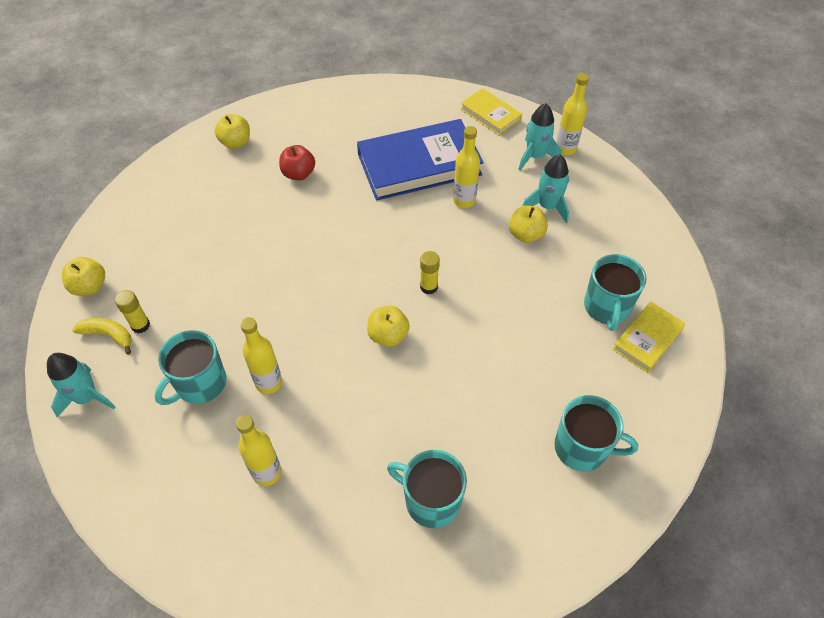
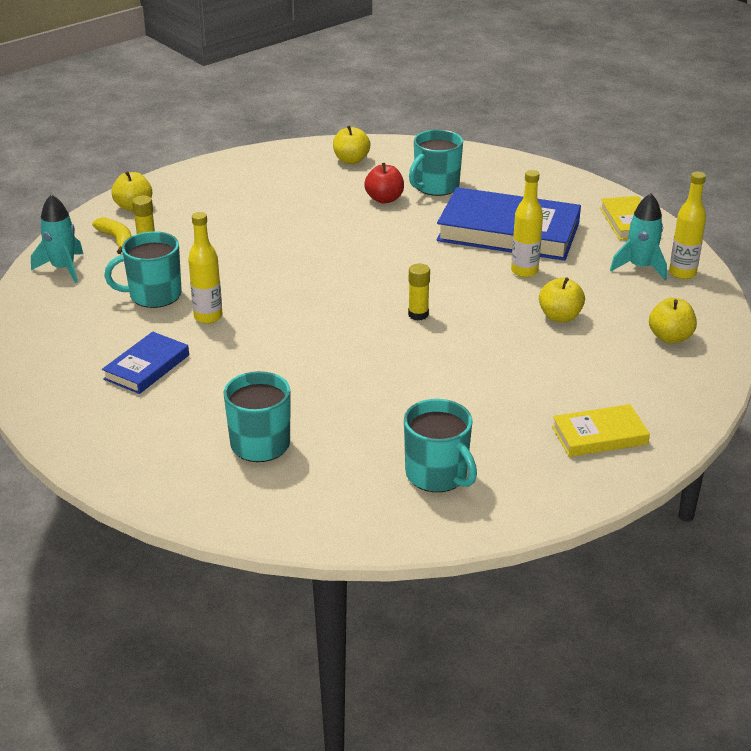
camera: 35 degrees right, 20 degrees down
(267, 473) = (147, 367): yellow bottle -> blue book
(388, 335) = (343, 330): yellow apple -> yellow apple (670, 337)
(547, 206) = (608, 306): turquoise rocket -> none
(606, 307) = (583, 397): turquoise mug -> turquoise mug (435, 186)

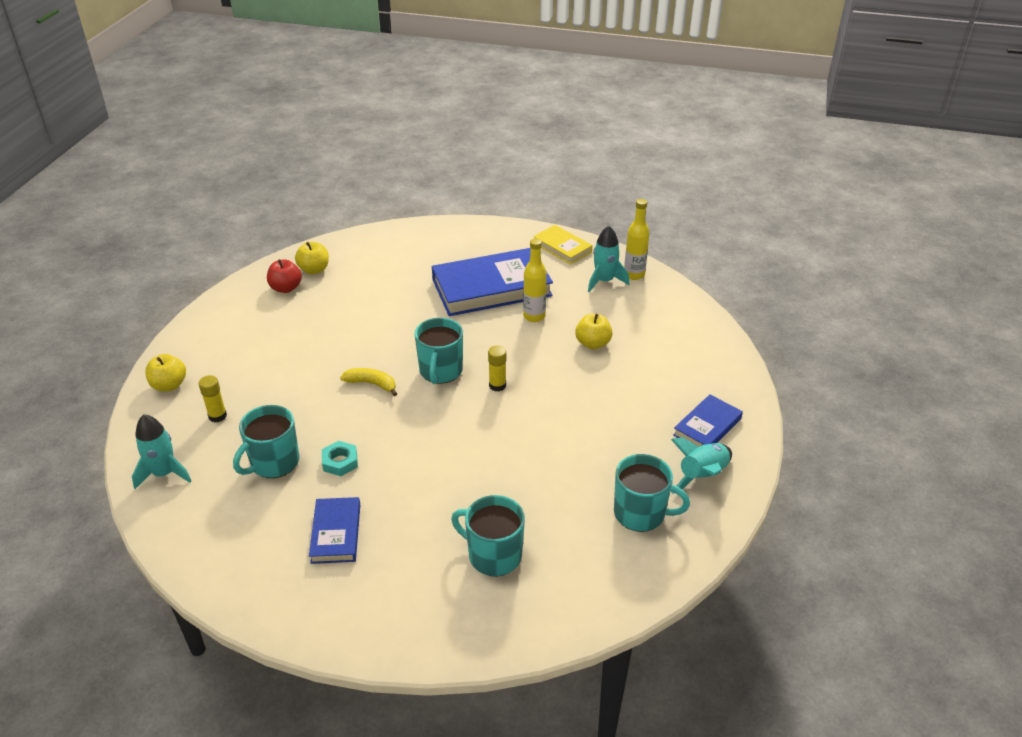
camera: 35 degrees left, 5 degrees up
(117, 240) = (186, 424): yellow banana -> yellow banana (372, 384)
(208, 317) = (340, 462): yellow bottle -> turquoise nut
(384, 199) = (374, 295): red apple -> red apple (286, 288)
(435, 186) = (402, 269): turquoise mug -> turquoise mug (440, 371)
(541, 473) = (702, 476): none -> turquoise rocket
(599, 435) = (707, 427): yellow book -> blue book
(670, 337) = (674, 329): yellow apple -> none

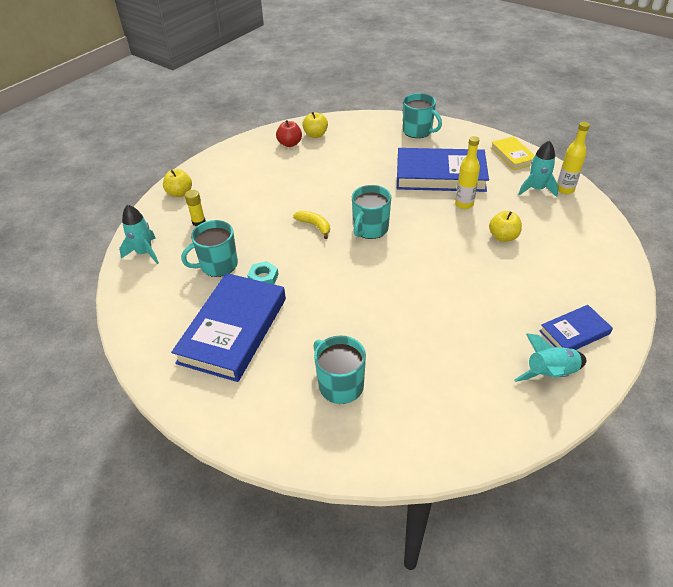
camera: 25 degrees right, 5 degrees up
(336, 533) = (233, 330): blue book -> blue book, size x1.94
(497, 385) = (408, 251): yellow glue stick -> none
(640, 513) = (479, 389): turquoise mug -> turquoise mug (418, 131)

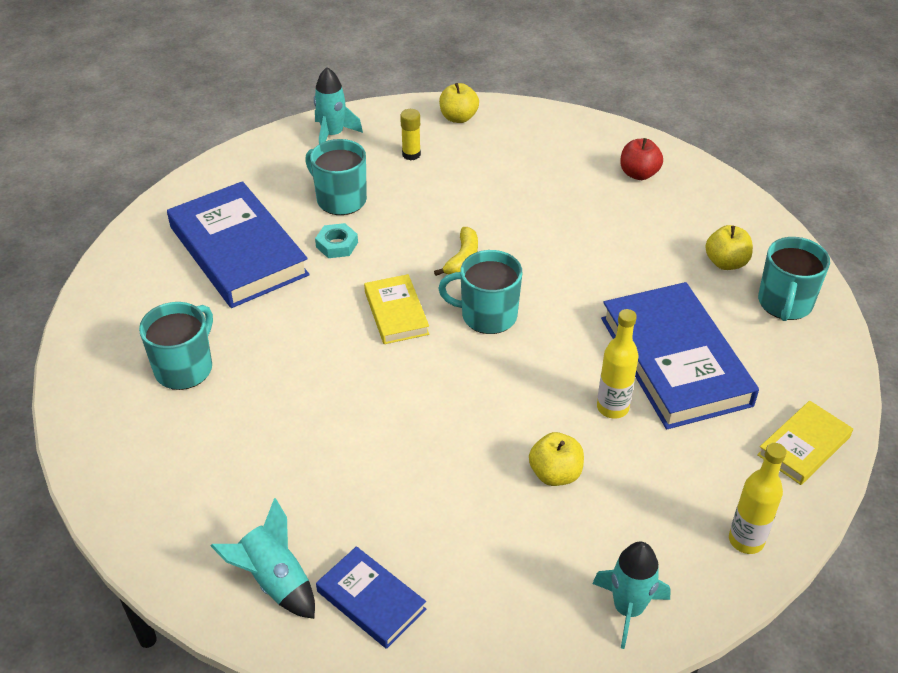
camera: 65 degrees right, 0 degrees up
(233, 330) = (238, 251): blue book -> blue book turned 60 degrees clockwise
(315, 135) = (682, 192): yellow apple -> yellow apple (726, 263)
(346, 266) = (396, 313): none -> yellow book
(536, 189) = (719, 497): turquoise rocket -> turquoise rocket (628, 609)

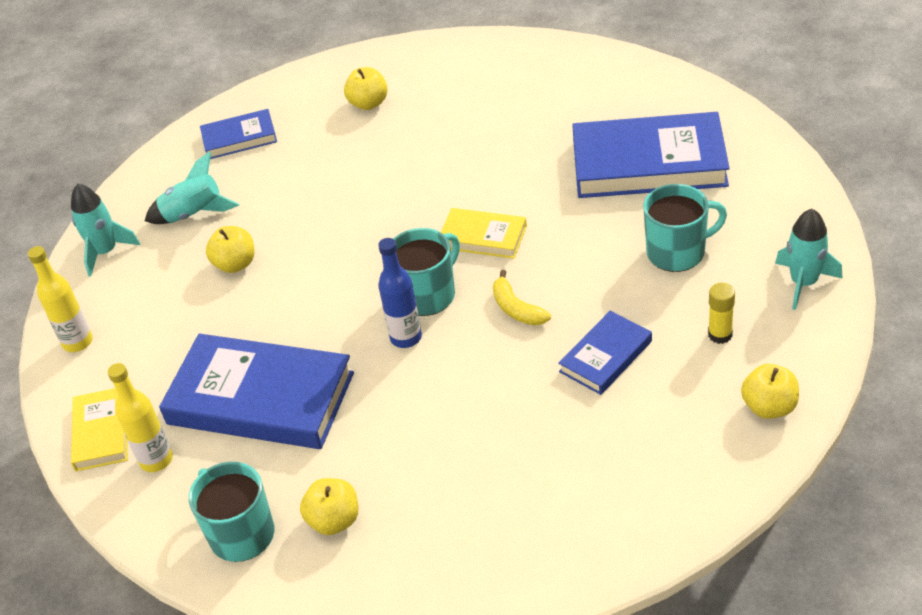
camera: 130 degrees right, 0 degrees up
(185, 368) = (524, 103): turquoise mug -> none
(244, 503) = (368, 103): none -> yellow apple
(275, 581) = (296, 102): turquoise rocket -> turquoise rocket (194, 214)
(337, 245) = (607, 228): turquoise nut -> none
(473, 197) = (606, 356): none -> blue book
(542, 306) = (406, 338): none -> blue bottle
(612, 408) = (257, 328): yellow bottle -> yellow bottle (156, 460)
(638, 174) = (535, 530): red apple -> none

